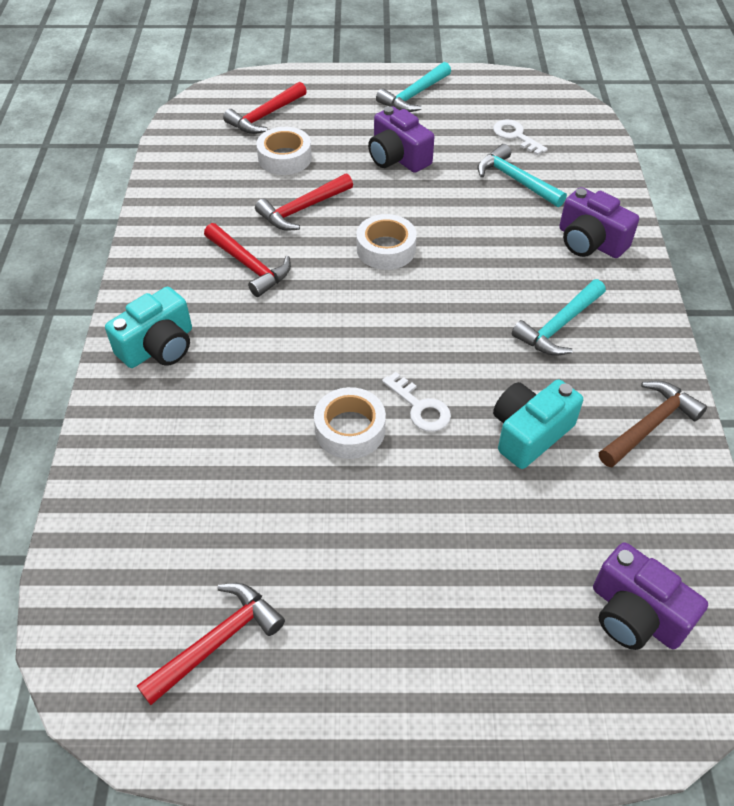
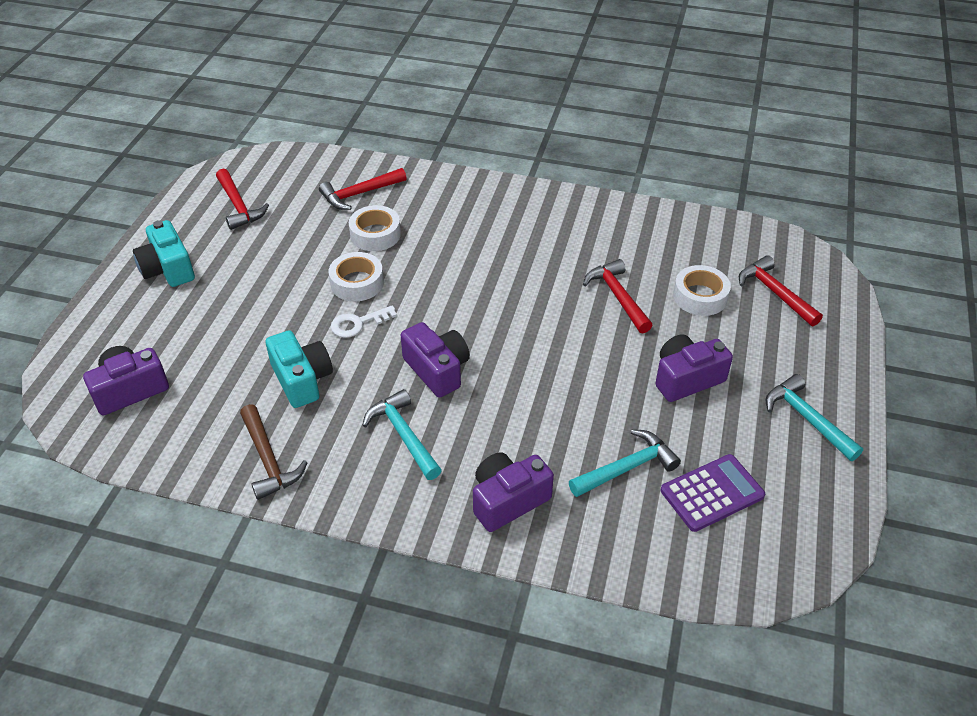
camera: 105 degrees right, 5 degrees down
(158, 346) = (479, 202): turquoise camera -> turquoise camera (168, 269)
(249, 266) = (551, 255): red hammer -> red hammer (359, 194)
(386, 249) = (546, 341): white tape -> white tape (375, 234)
(461, 321) = (437, 370): none -> purple camera
(515, 136) = (712, 493): white key -> purple calculator

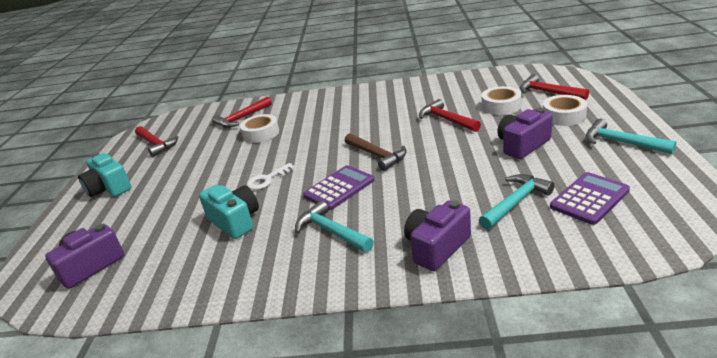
camera: 10 degrees left, 15 degrees down
(268, 460) = (224, 278): brown hammer -> brown hammer (377, 155)
(357, 283) = (257, 159): white tape -> white tape (563, 116)
(437, 370) = (339, 188): purple camera -> purple calculator

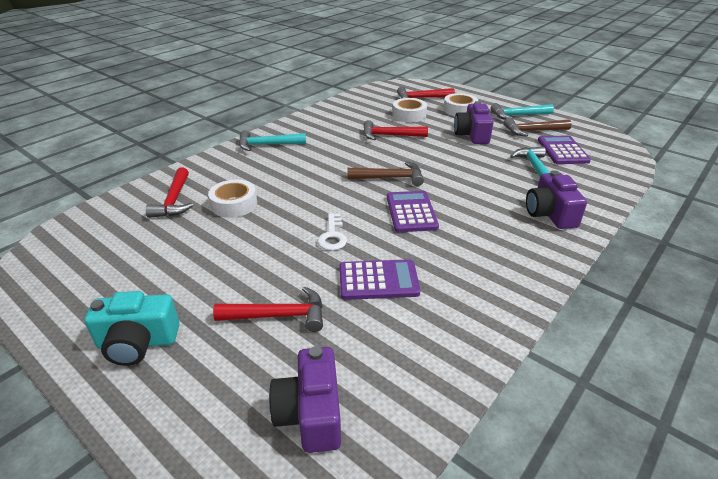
camera: 55 degrees left, 5 degrees up
(156, 144) = (100, 270): red hammer -> red hammer (279, 315)
(235, 221) = (378, 280): turquoise camera -> purple calculator
(331, 231) = (470, 242): turquoise hammer -> turquoise hammer (267, 145)
(601, 165) = (533, 131): none -> brown hammer

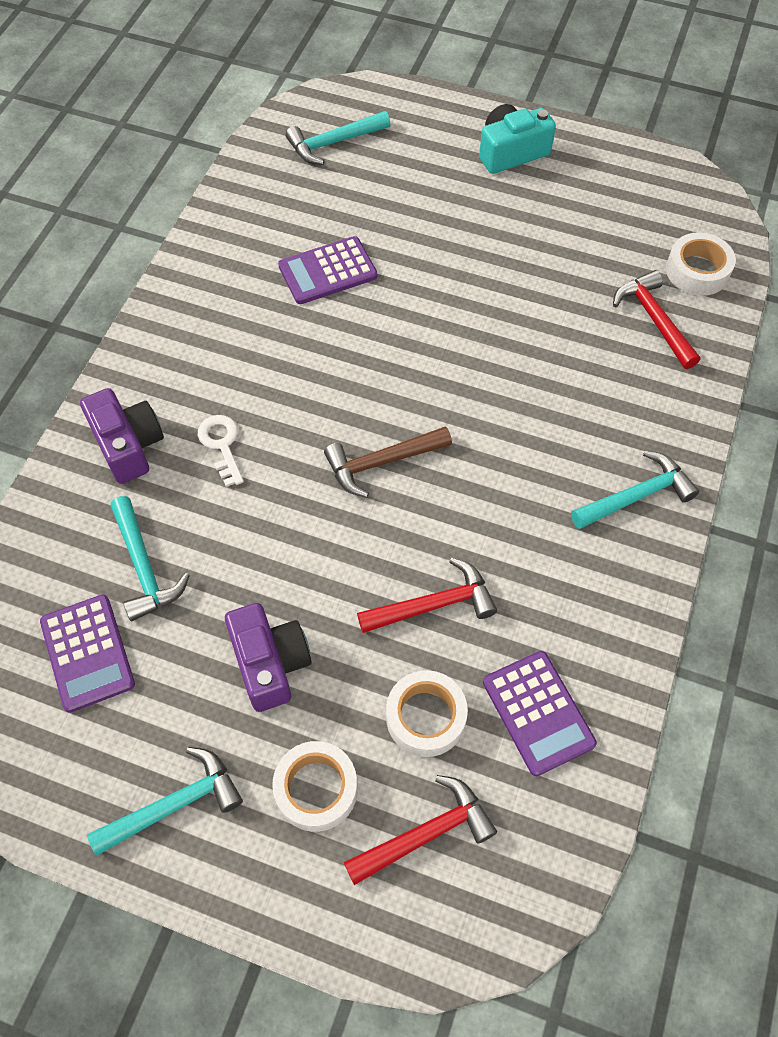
camera: 160 degrees right, 25 degrees up
(234, 204) = (570, 336): white tape -> white tape (697, 271)
(279, 315) = (407, 207): red hammer -> none
(310, 413) = (333, 143): purple camera -> turquoise hammer
(332, 236) = (408, 318): white key -> white key (222, 445)
(411, 212) = (325, 391): purple calculator -> purple calculator (538, 712)
(533, 131) = (142, 726): brown hammer -> none

